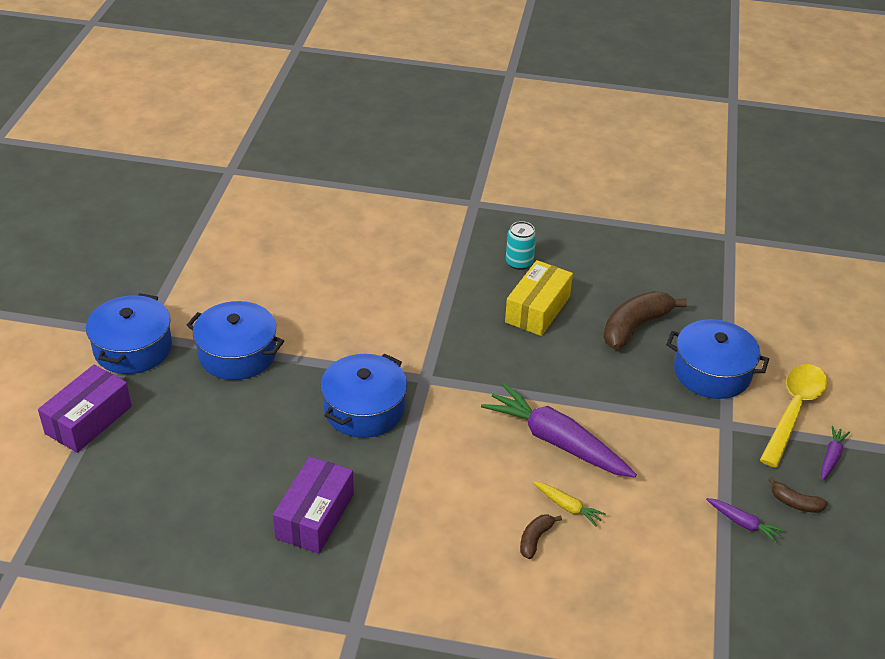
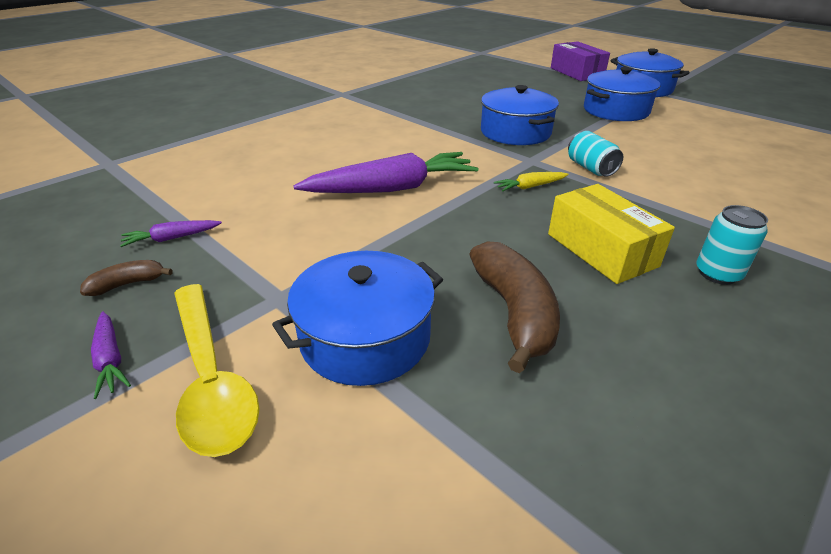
camera: 125 degrees right, 5 degrees down
(315, 516) = (433, 101): purple box -> none
(411, 340) = (591, 168): none -> turquoise can
(535, 539) = (316, 149): brown banana -> none
(567, 507) = (322, 169): yellow carrot -> yellow carrot (530, 187)

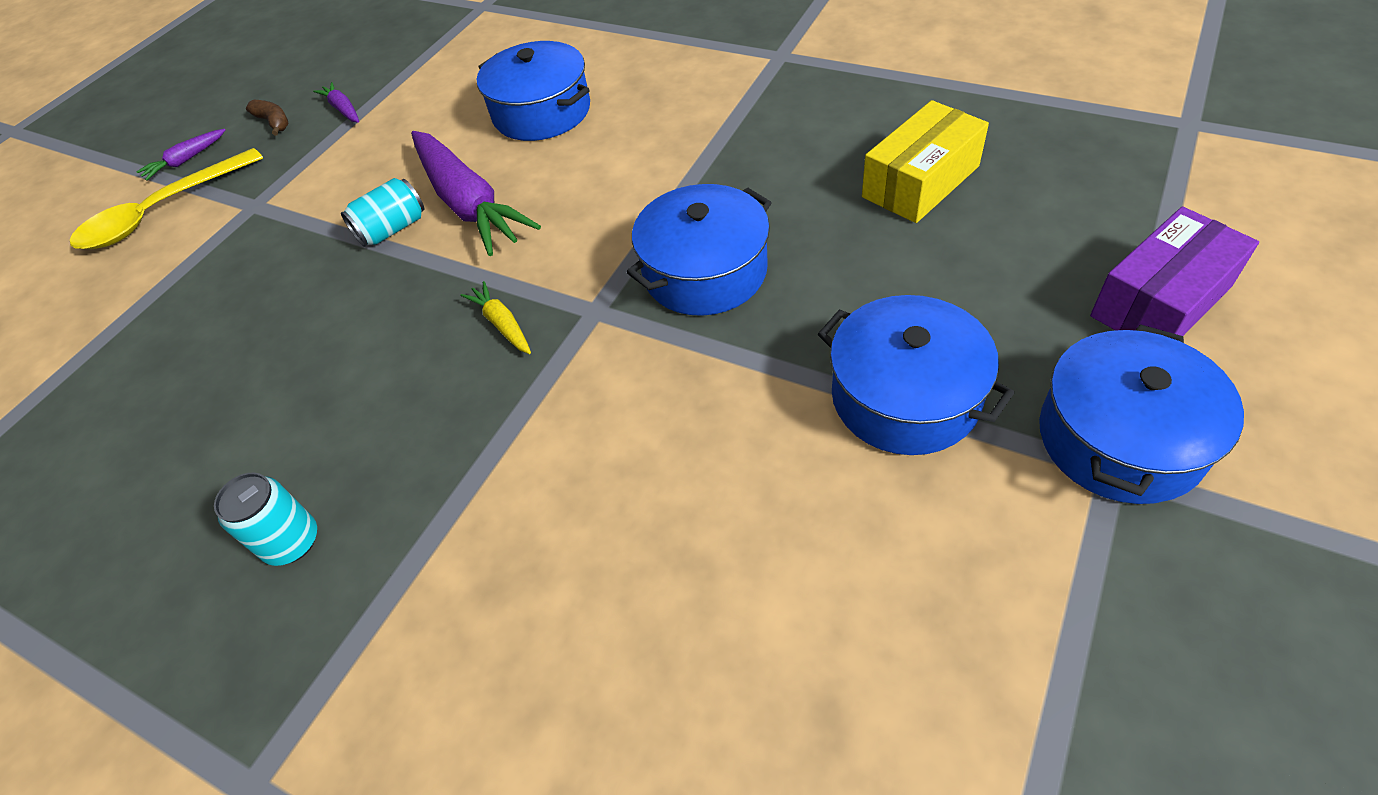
camera: 80 degrees right, 15 degrees up
(365, 338) = (197, 272): blue pot -> blue pot (541, 112)
(514, 313) = (224, 359): brown banana -> none
(591, 168) = (586, 384): turquoise can -> turquoise can (392, 229)
(601, 250) = (342, 417): yellow box -> yellow box (920, 181)

